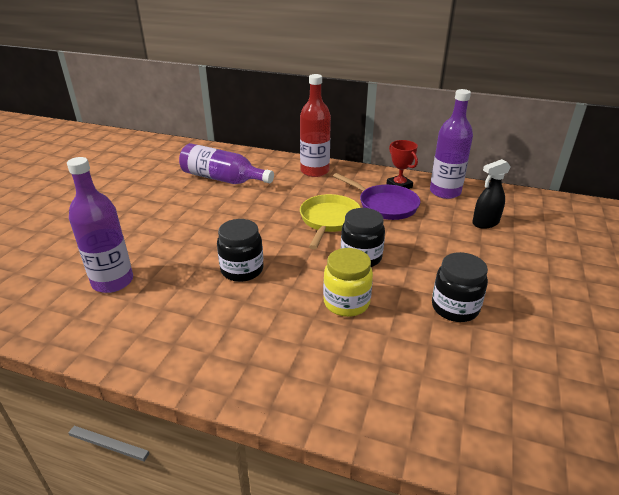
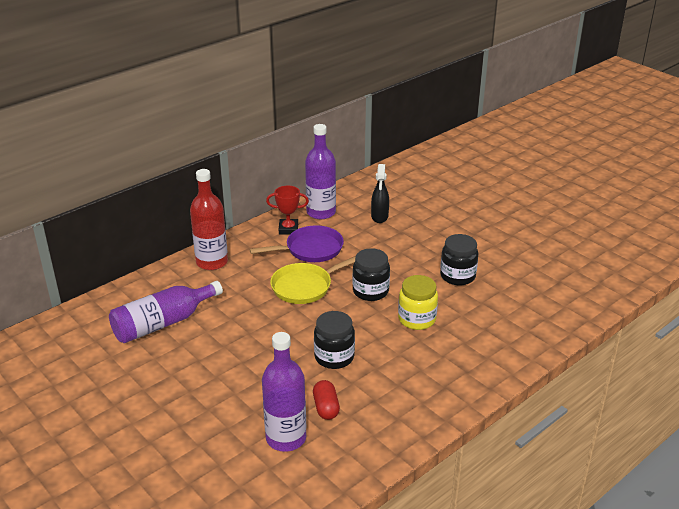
camera: 60 degrees left, 0 degrees up
(165, 290) = (326, 407): none -> red capsule
(329, 220) = (305, 286): yellow pan -> yellow pan turned 75 degrees counterclockwise

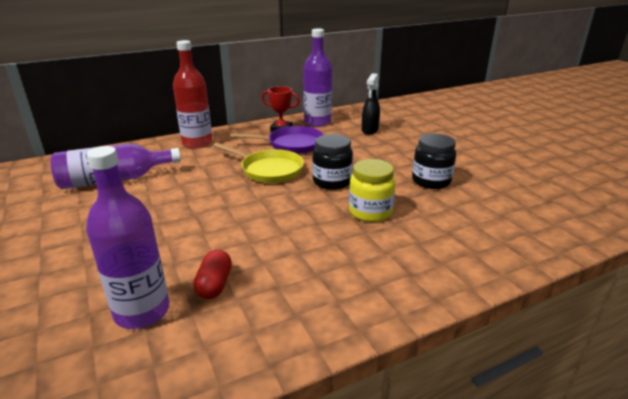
camera: 15 degrees right, 5 degrees down
(305, 286) = (268, 170): yellow pan -> yellow pan turned 135 degrees counterclockwise
(334, 357) = (258, 233): black jar -> none

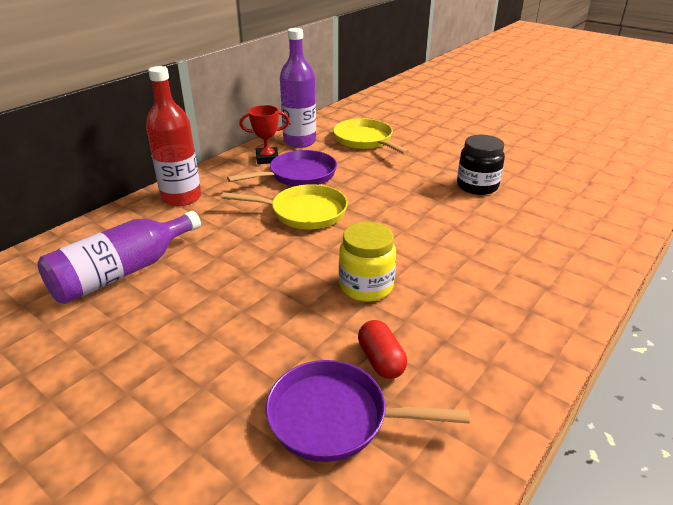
camera: 25 degrees left, 5 degrees up
(142, 312) = (335, 417): purple bottle -> purple pan
(332, 181) = (384, 210): black jar -> none
(369, 130) = (365, 140): black spray bottle -> yellow pan
(370, 212) = (453, 234): yellow jar -> yellow jar (366, 286)

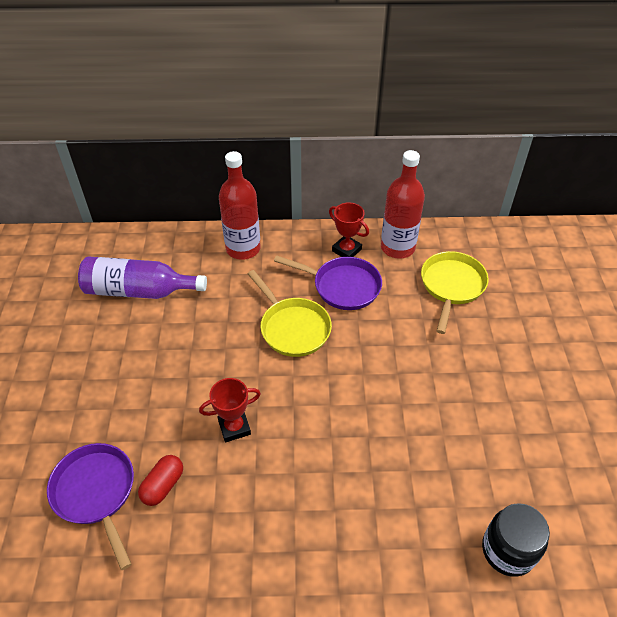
camera: 50 degrees right, 15 degrees up
(299, 141) = (397, 247): purple bottle -> red bottle
(366, 286) = (234, 427): yellow jar -> red trophy
(477, 186) = (458, 415): black jar -> black jar (508, 550)

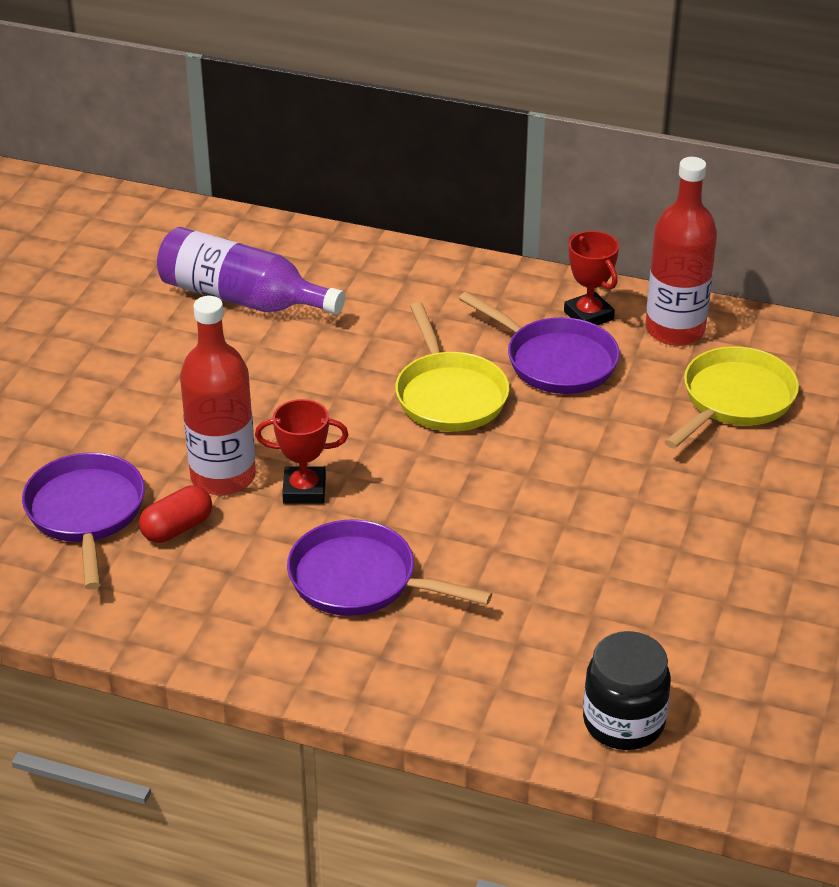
camera: 20 degrees right, 10 degrees down
(243, 248) = (424, 278): red bottle -> red bottle (223, 477)
(299, 489) = (361, 580): none -> purple pan

